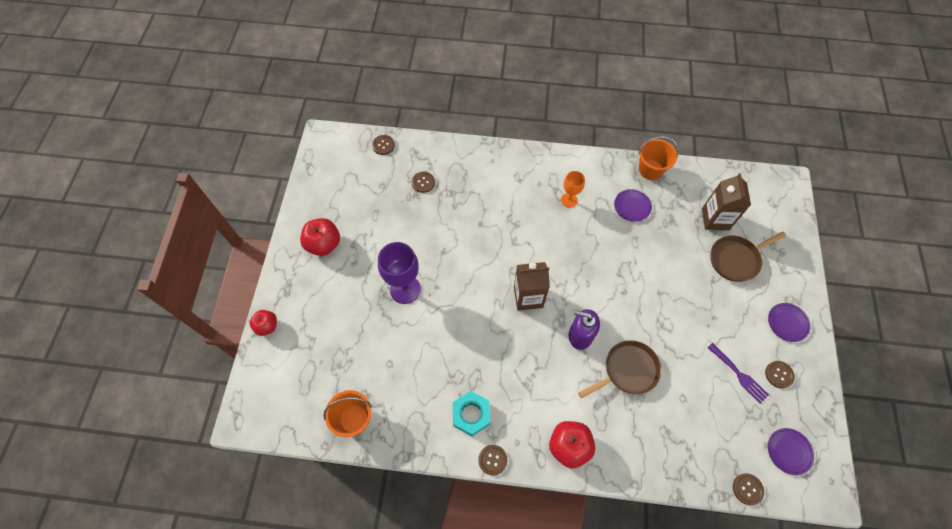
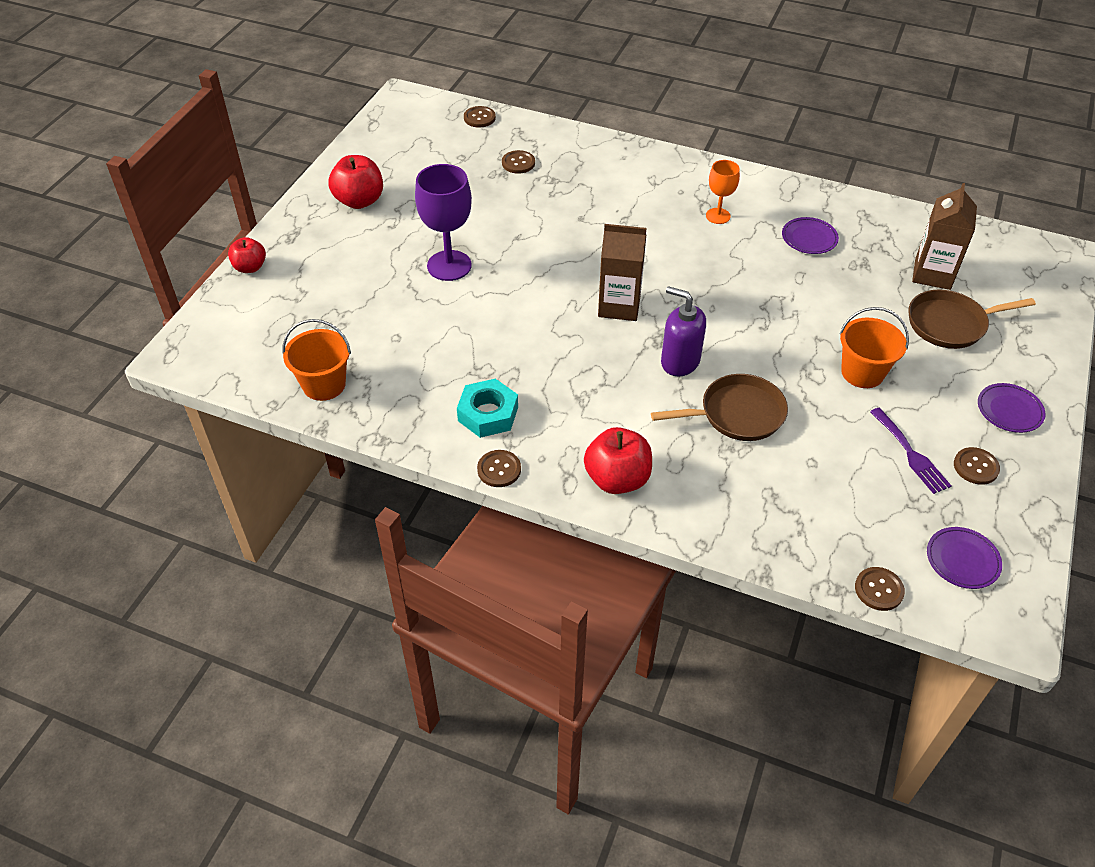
camera: 15 degrees right, 15 degrees down
(650, 169) = (851, 204): orange bucket -> orange bucket (862, 372)

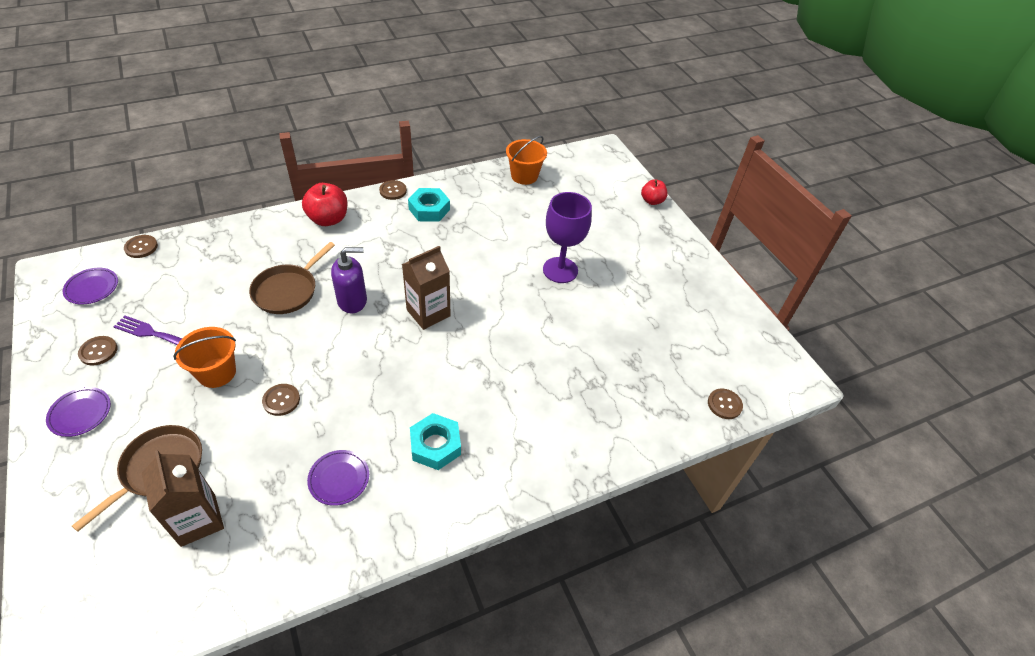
camera: 130 degrees right, 0 degrees up
(359, 201) = (673, 274): red apple -> none
(518, 163) = (635, 381): brown button -> brown button (281, 400)
(718, 216) = (435, 445): orange goblet -> turquoise nut

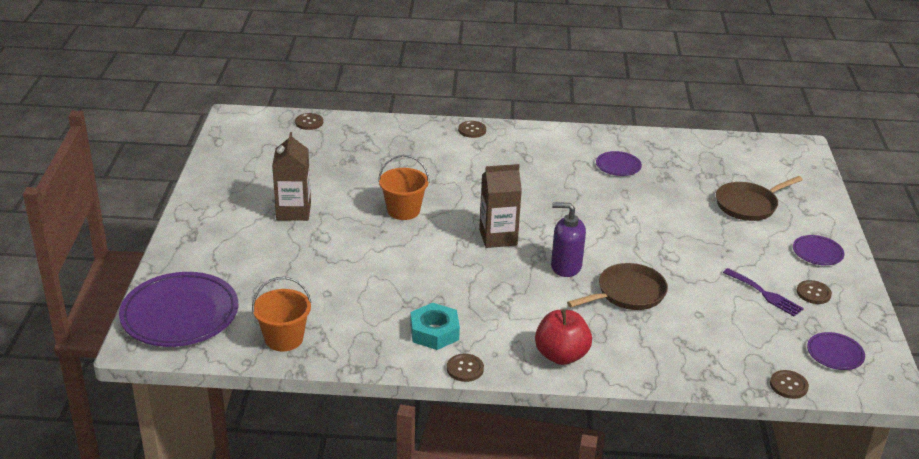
camera: 150 degrees left, 15 degrees down
(198, 520) = (719, 175): brown carton -> brown carton (293, 211)
(217, 372) = (703, 248): orange bucket -> orange bucket (403, 210)
(281, 400) = (651, 216): brown button -> brown button (472, 130)
(435, 445) = (541, 162): turquoise nut -> none
(560, 270) = (343, 233): purple goblet -> none
(602, 171) = (180, 315): none -> purple plate
(652, 201) = (167, 265): red apple -> none

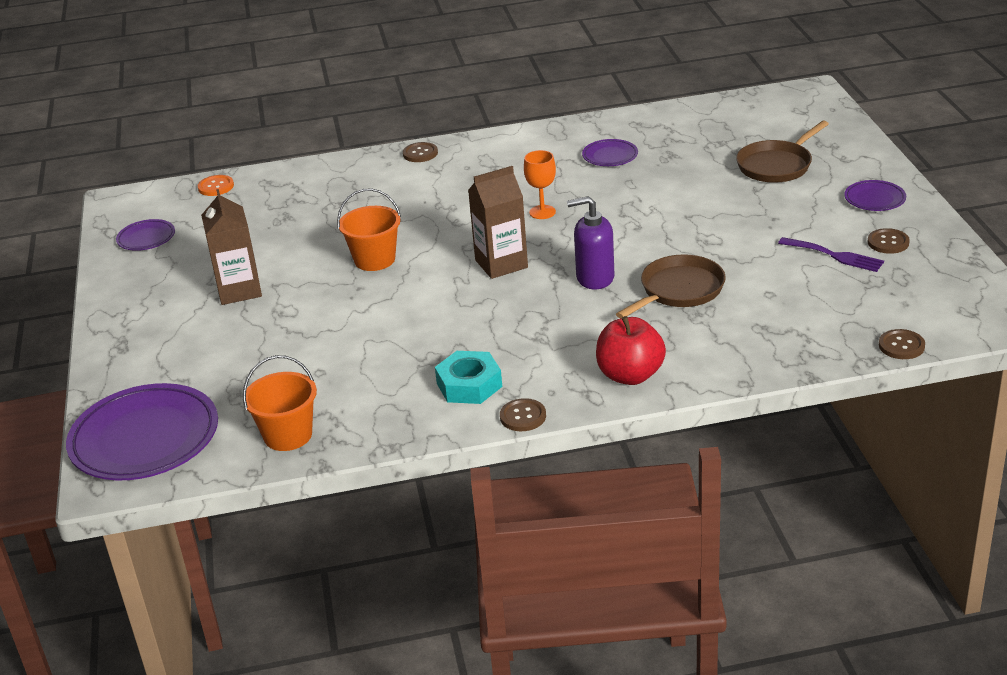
camera: 10 degrees left, 0 degrees up
(309, 122) = (216, 187): brown button -> orange button
(546, 201) = (542, 212): none -> orange goblet
(835, 354) = (938, 300): purple plate -> purple plate (146, 238)

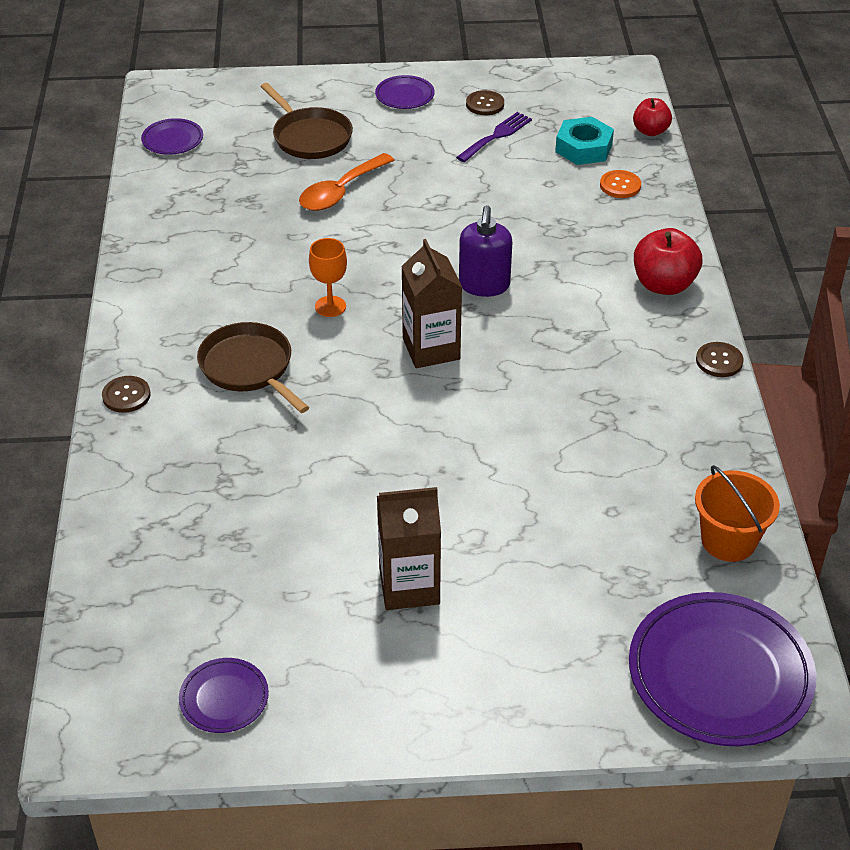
camera: 85 degrees left, 10 degrees up
(216, 187) = (103, 616): orange button -> orange button (620, 185)
(374, 260) = (381, 453): orange bucket -> none
(469, 385) = (659, 393): turquoise nut -> turquoise nut (583, 148)
(610, 156) = (226, 241): purple plate -> purple plate (172, 140)
(679, 290) = (526, 234): brown pan -> brown pan (249, 367)
(701, 192) = (340, 191): none -> orange spoon
(901, 346) = (650, 131): brown button -> red apple

